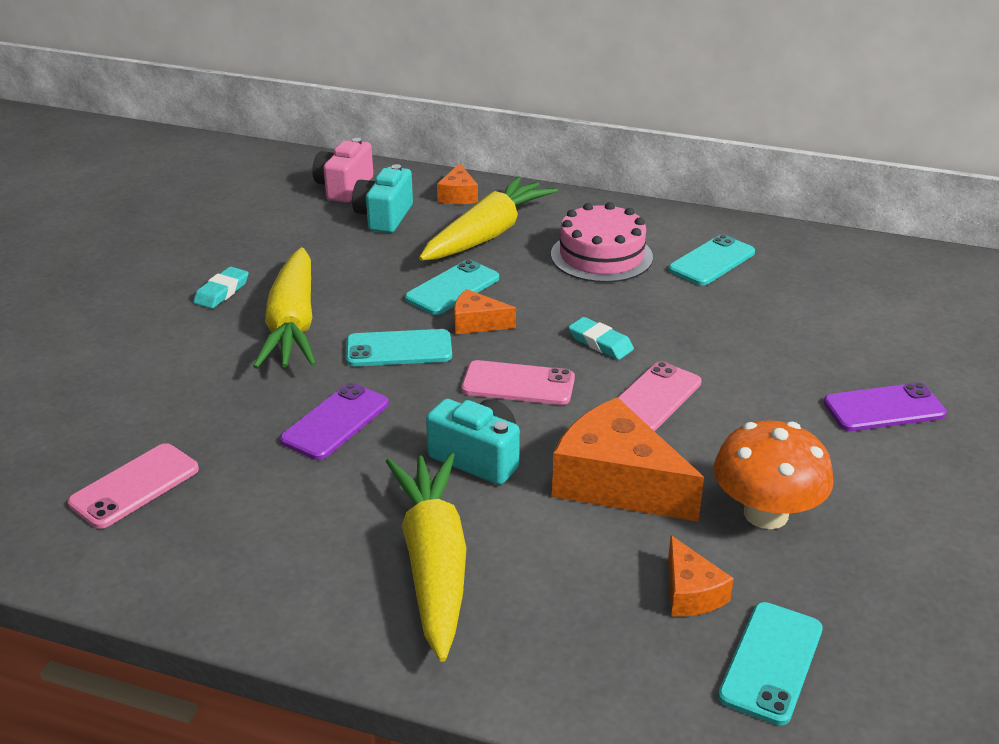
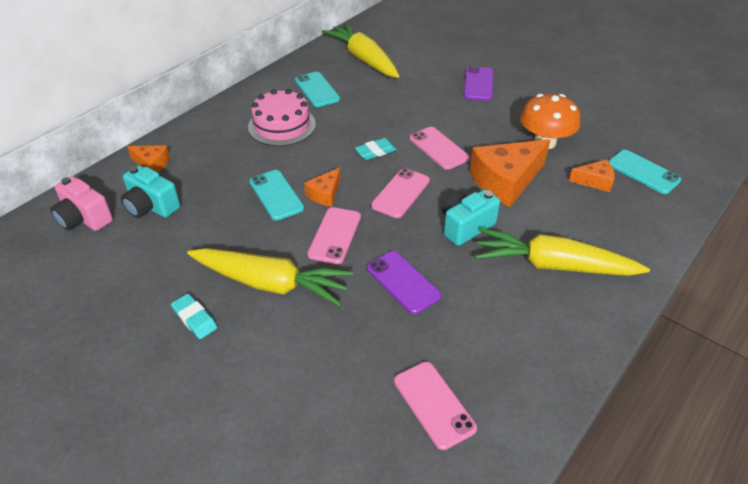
camera: 70 degrees left, 10 degrees up
(399, 349) = (334, 235): turquoise phone -> pink phone
(487, 234) = (218, 164): yellow carrot -> yellow carrot (363, 59)

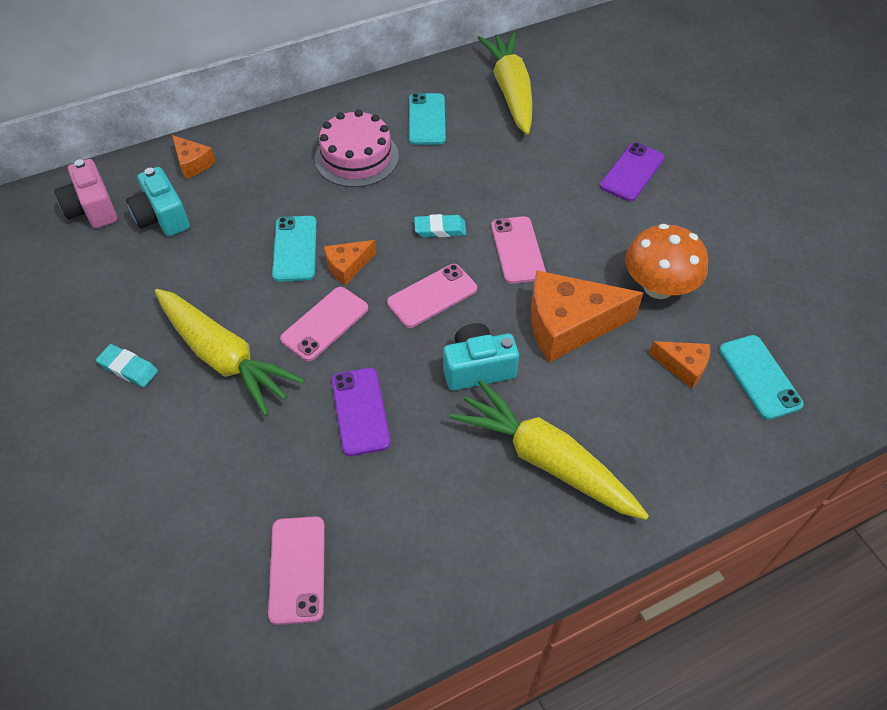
camera: 25 degrees right, 10 degrees up
(194, 318) = (128, 368): turquoise eraser -> turquoise eraser turned 45 degrees counterclockwise

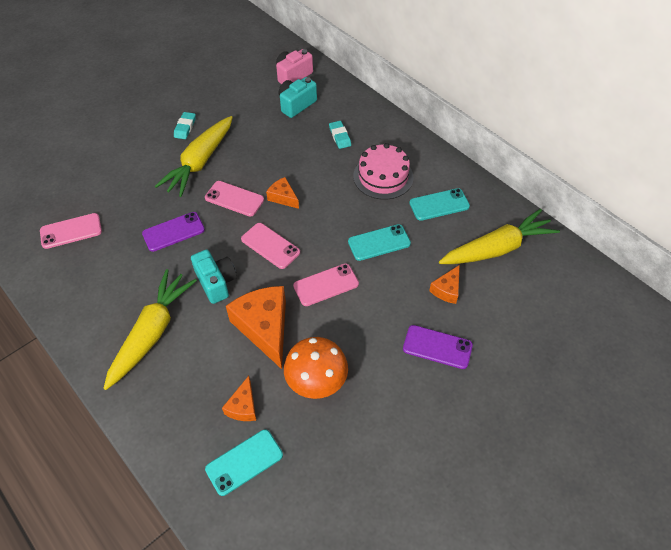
camera: 75 degrees right, 0 degrees up
(193, 163) = (345, 103): orange cheese -> orange cheese (447, 290)
(295, 249) = (290, 169): turquoise phone -> turquoise phone (379, 243)
(440, 229) = (331, 237): turquoise eraser -> turquoise eraser (340, 136)

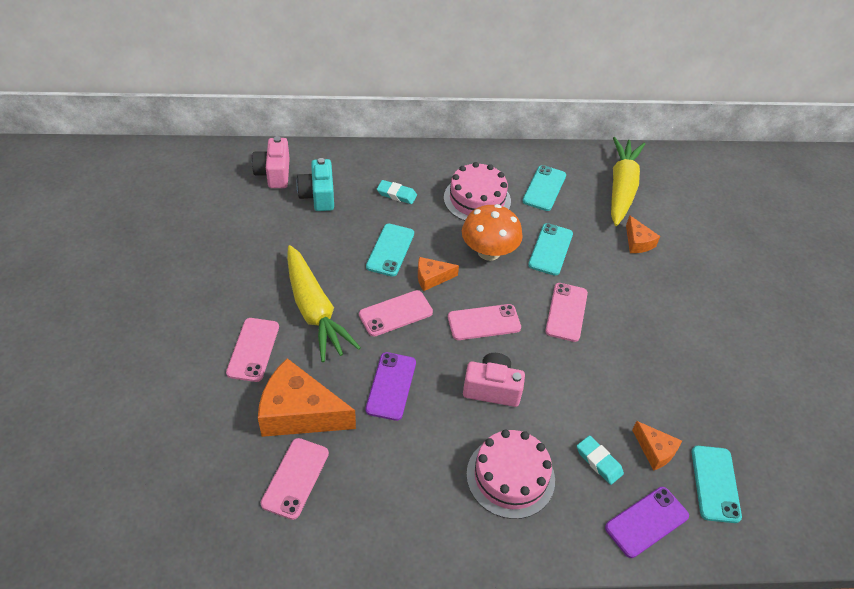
camera: 55 degrees left, 5 degrees down
(146, 156) = (253, 349): none -> pink phone
(152, 332) = (510, 476): yellow carrot -> pink cake
(185, 127) = (247, 293): turquoise eraser -> turquoise eraser (599, 461)
(216, 282) = (492, 389): turquoise camera -> pink camera
(264, 327) = (578, 383): orange cheese -> orange cheese (299, 413)
(286, 164) = (390, 250): none -> turquoise phone
(316, 381) = (666, 382): orange mushroom -> orange mushroom (489, 252)
(437, 347) = (690, 284): purple phone -> purple phone (646, 522)

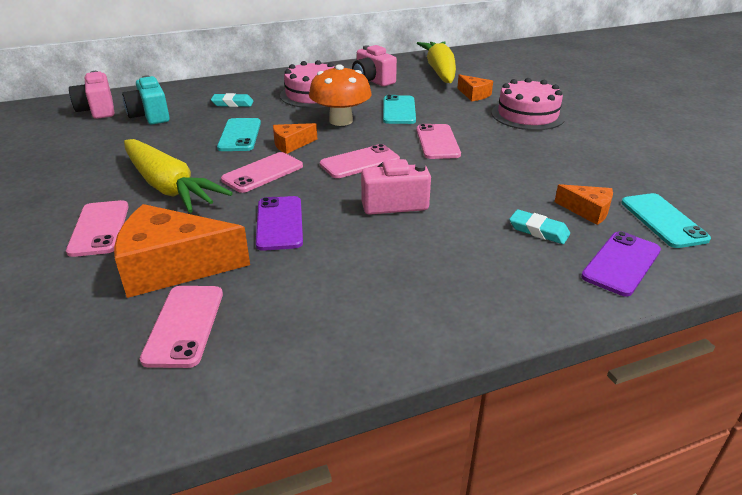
camera: 15 degrees left, 15 degrees down
(510, 476) = (452, 263): pink cake -> pink cake (527, 115)
(544, 188) = (372, 81): turquoise phone -> pink camera

